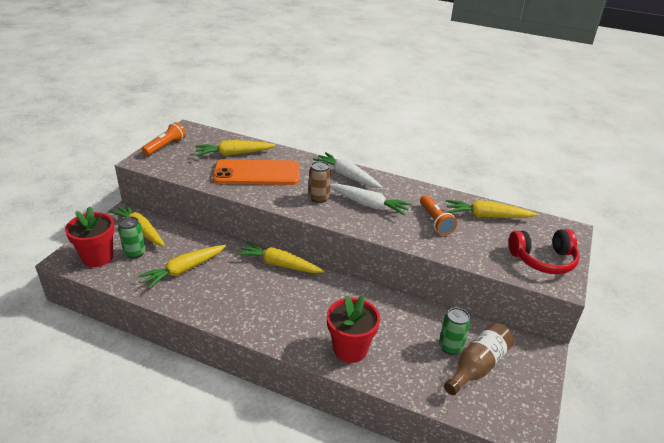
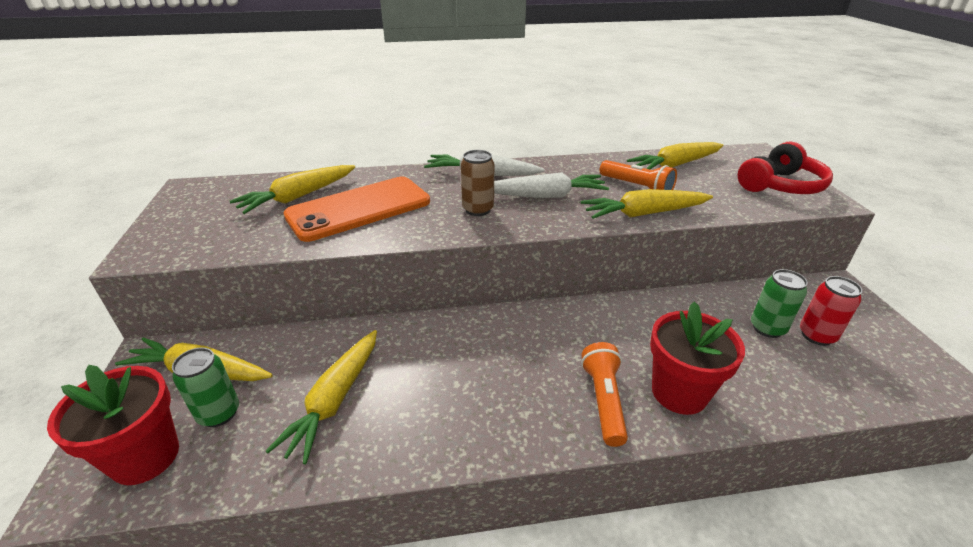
camera: 30 degrees left, 0 degrees up
(165, 146) = (170, 220): orange flashlight -> orange flashlight (603, 401)
(280, 264) = (472, 324): yellow carrot -> yellow carrot (644, 214)
(477, 366) = (816, 335): brown bottle -> red can

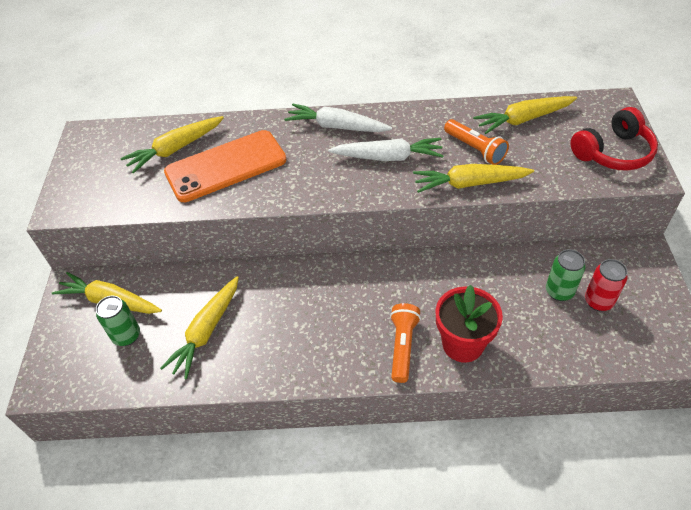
camera: 10 degrees right, 15 degrees up
(145, 457) = (82, 364): red flower pot -> none
(478, 209) = (325, 172): brown can -> none

